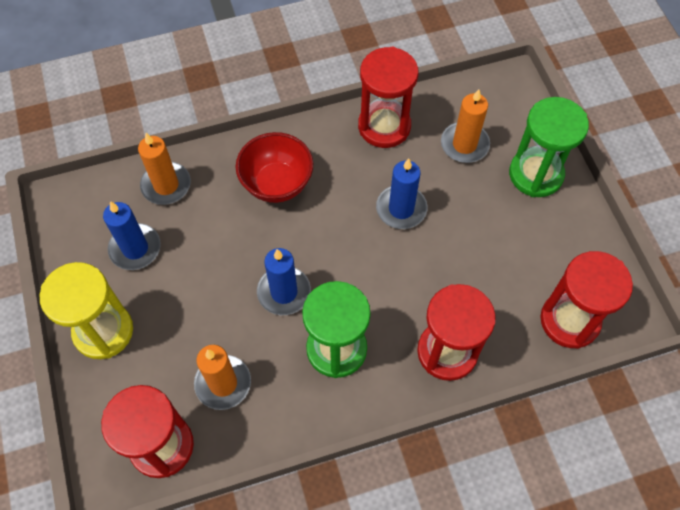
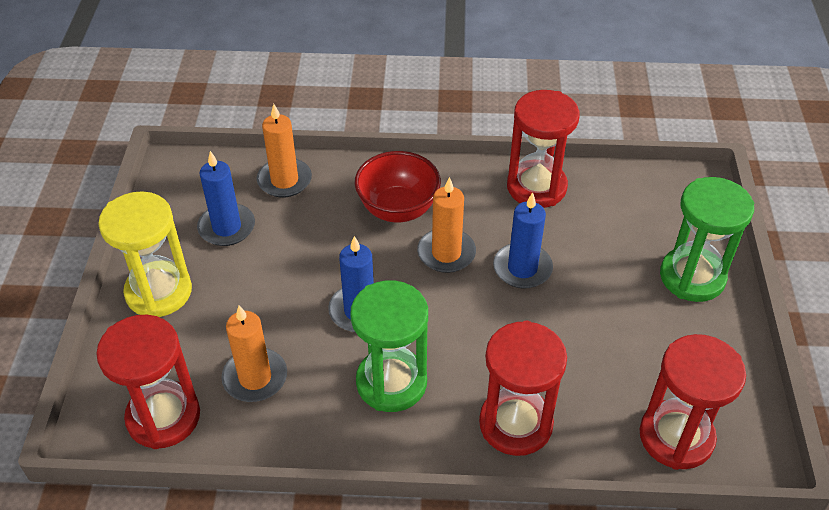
camera: 20 degrees right, 15 degrees down
(464, 144) = (620, 227): orange candle -> orange candle (446, 253)

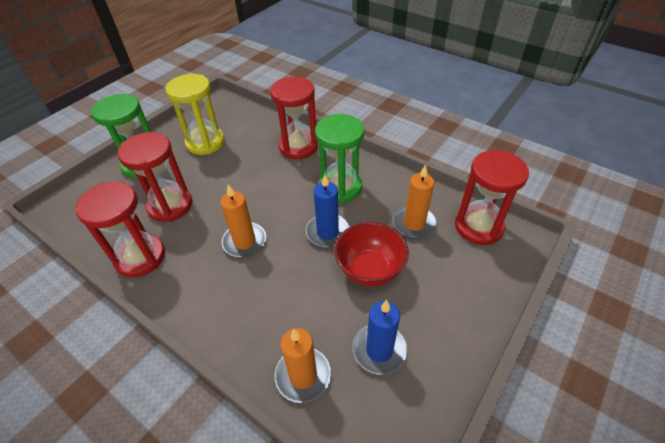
camera: 145 degrees left, 0 degrees up
(159, 292) = (457, 315): yellow hourglass -> yellow hourglass (205, 142)
(398, 209) = (242, 292): red bowl -> red bowl (369, 270)
(522, 268) = (214, 210): blue candle -> none
(676, 437) = (240, 116): red hourglass -> red hourglass (170, 205)

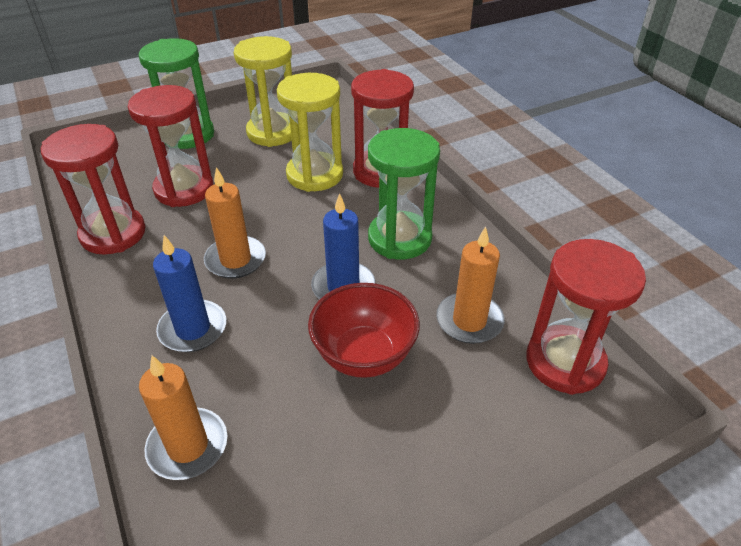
camera: 25 degrees right, 5 degrees down
(256, 163) = (315, 175): none -> yellow hourglass
(379, 350) = (303, 461): blue candle -> blue candle (193, 329)

